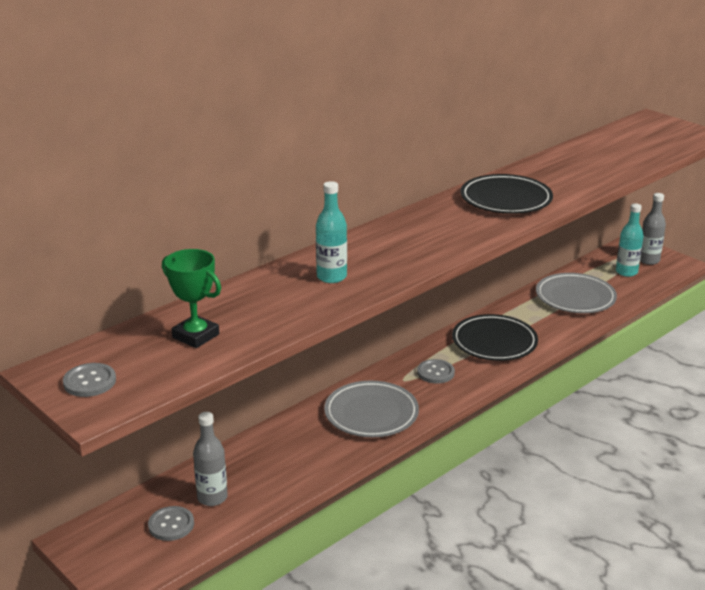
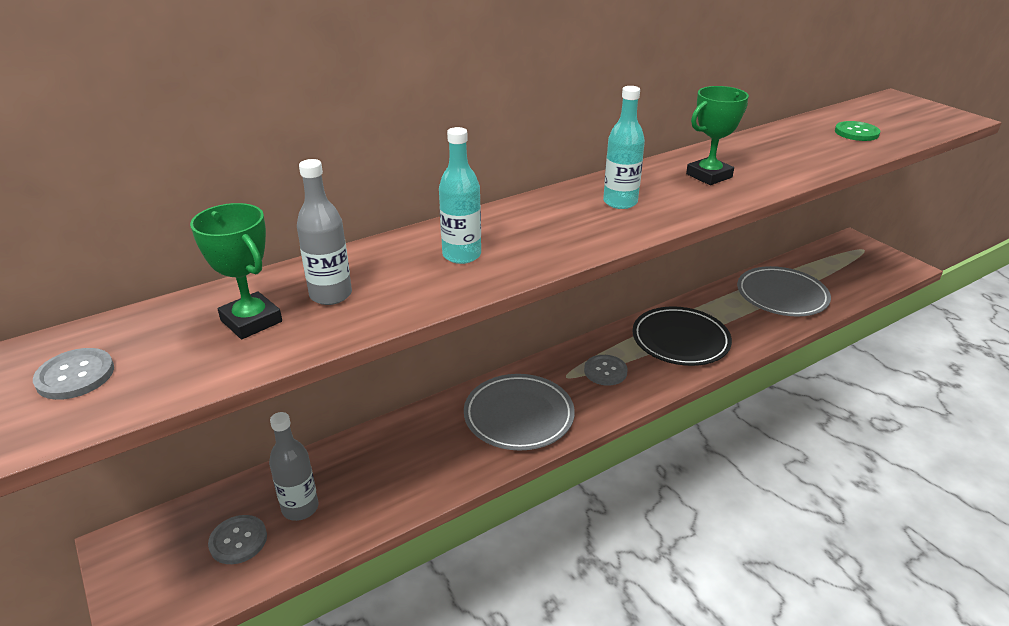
camera: 10 degrees right, 5 degrees up
(506, 199) = (709, 176): black plate -> green trophy
(619, 153) = (856, 133): none -> green button
(626, 272) = (844, 271): turquoise bottle -> turquoise bottle (620, 202)
(648, 260) = (870, 260): grey bottle -> grey bottle (331, 295)

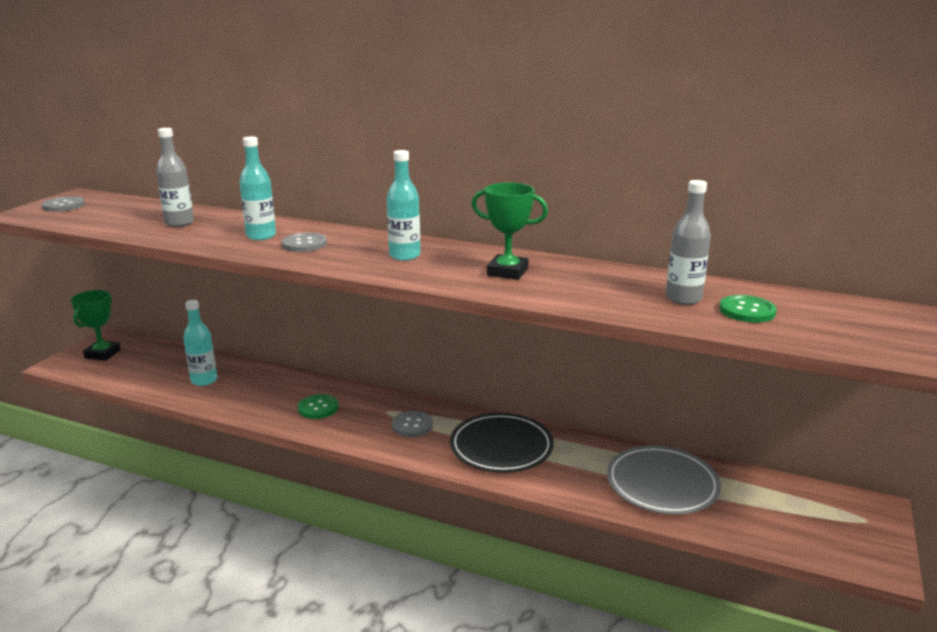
camera: 55 degrees right, 10 degrees down
(238, 541) = (130, 364): grey button -> grey button (304, 244)
(251, 321) = (137, 217): green trophy -> green trophy (102, 354)
(300, 508) = (167, 370): grey bottle -> grey bottle (683, 299)
(365, 482) = (204, 380): none -> turquoise bottle
(519, 416) = (318, 408): grey plate -> green button

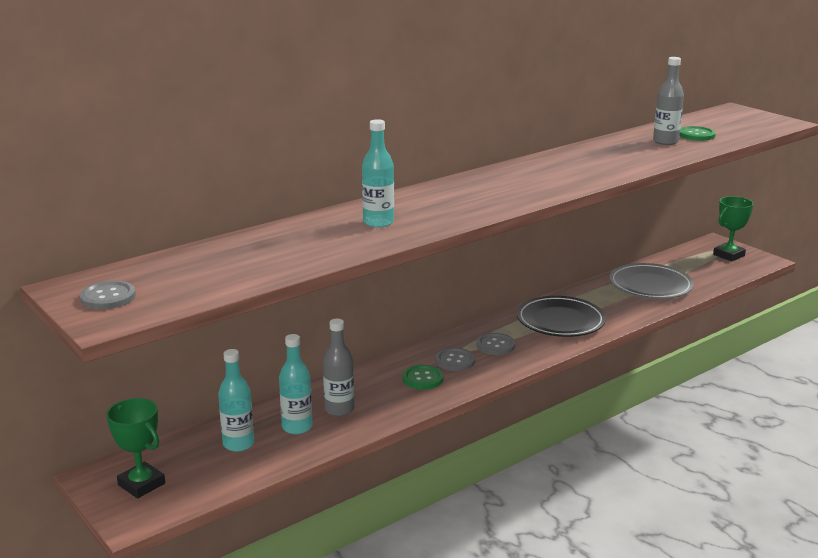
camera: 60 degrees left, 0 degrees up
(179, 223) = (282, 248): grey bottle -> grey bottle (339, 409)
(304, 244) = (425, 211): grey button -> grey button (455, 361)
(404, 256) = (500, 186): turquoise bottle -> turquoise bottle (238, 444)
(507, 272) = (572, 167): green trophy -> green trophy (728, 255)

